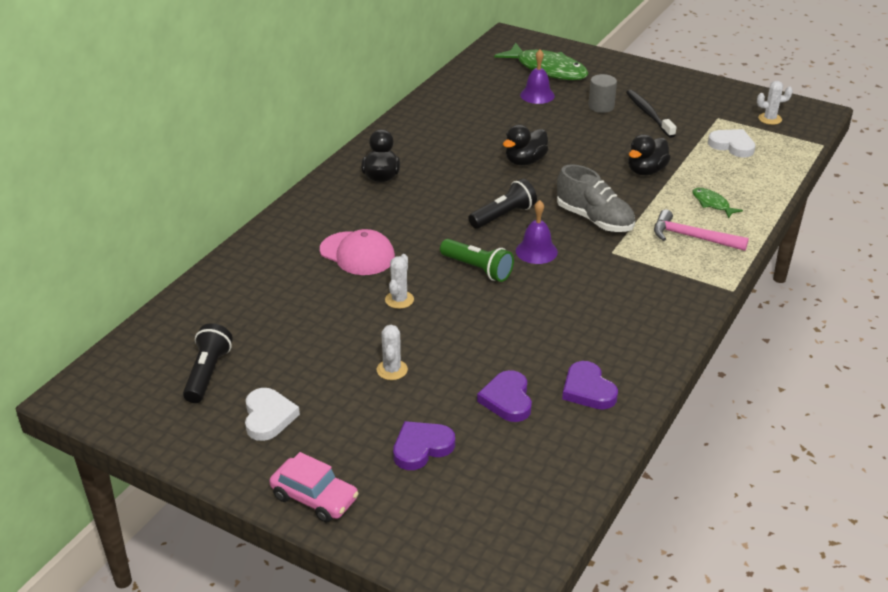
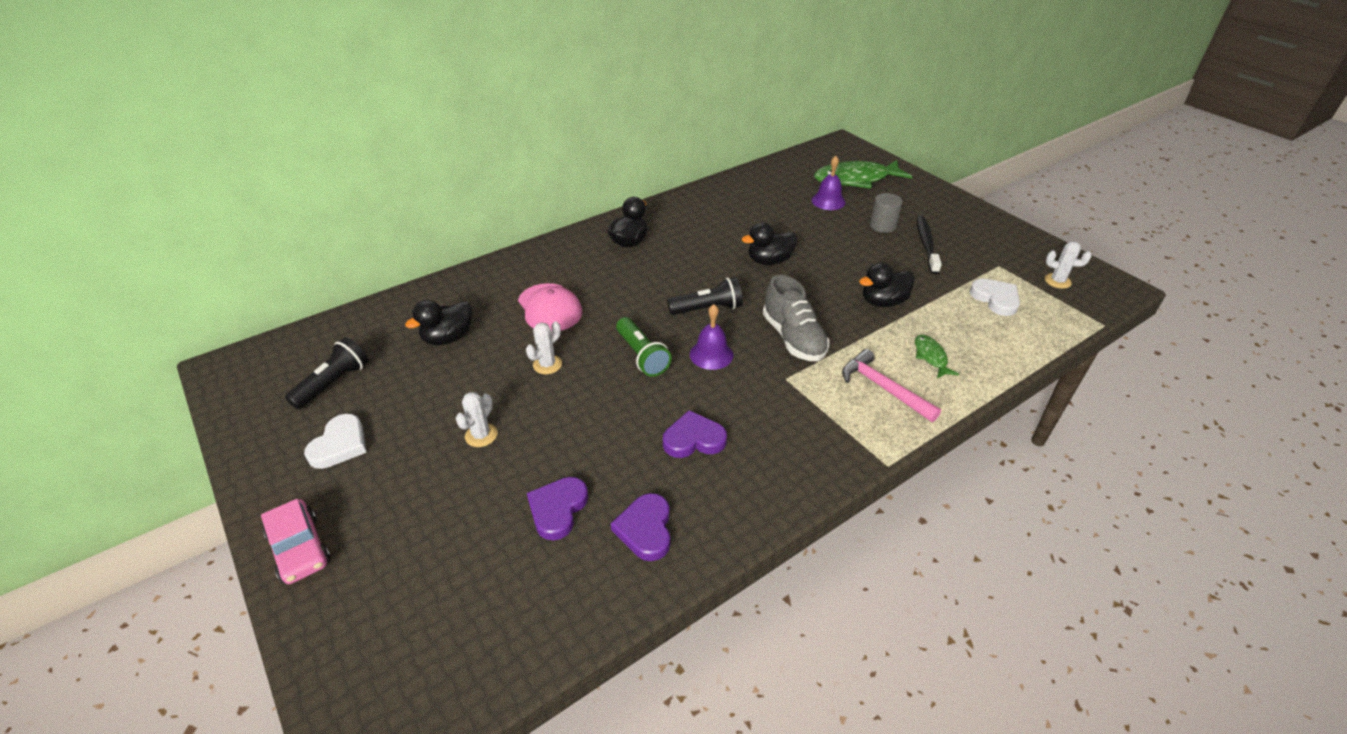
camera: 25 degrees right, 5 degrees up
(283, 305) = (448, 338): none -> black duck
(421, 448) = (436, 532): purple heart -> purple heart (693, 439)
(547, 69) = (856, 180): green fish -> green fish turned 105 degrees clockwise

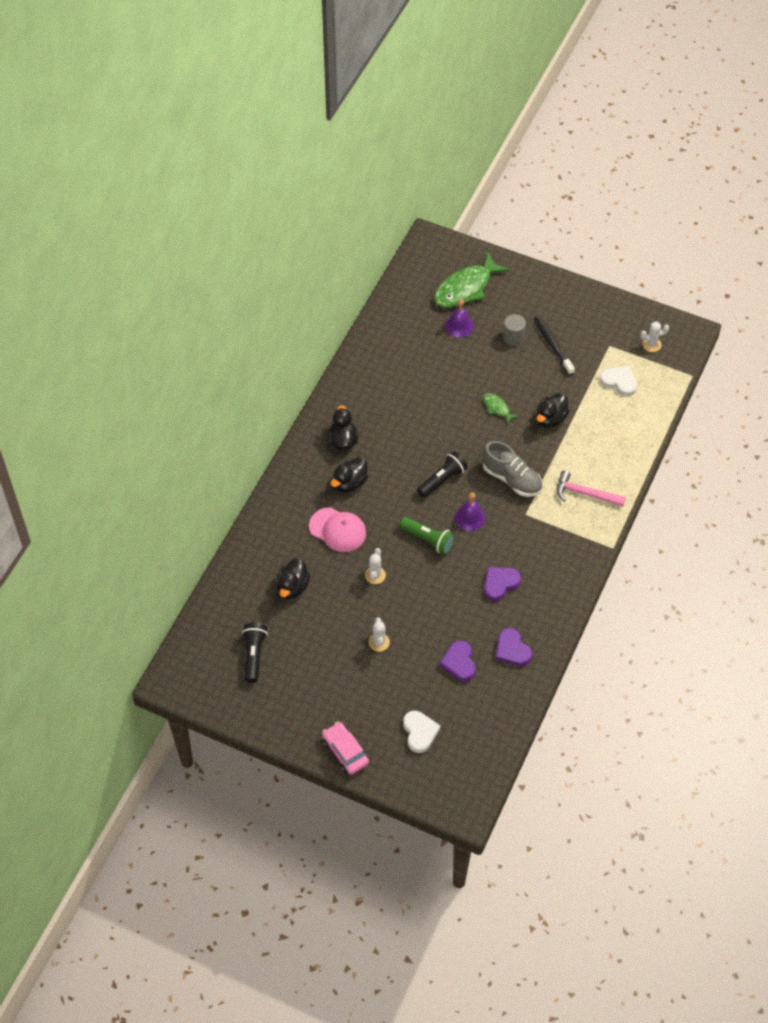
camera: 30 degrees left, 15 degrees up
(300, 548) = (345, 752): pink car -> pink car turned 150 degrees counterclockwise
(340, 445) = (303, 690): white heart -> white heart (420, 732)
(769, 261) = (454, 413): black duck -> black duck (350, 483)
(931, 357) = (601, 454): green fish -> green fish (497, 408)

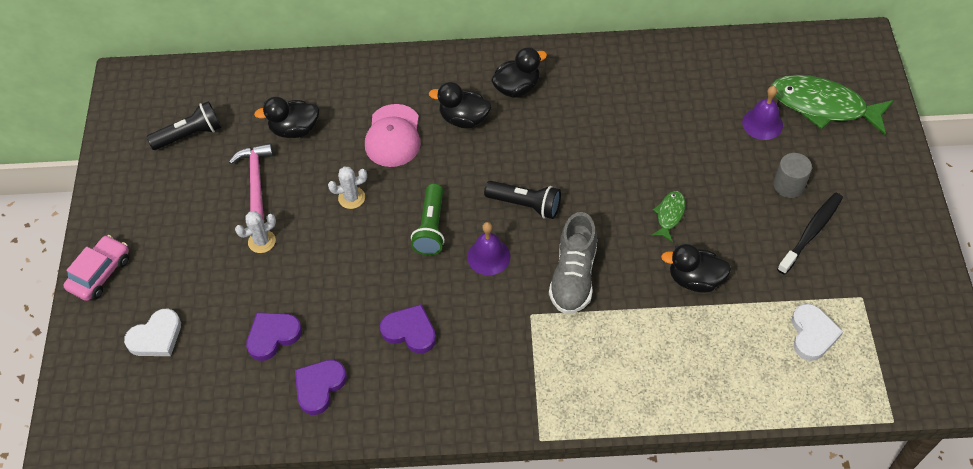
camera: 65 degrees right, 0 degrees up
(585, 493) = (605, 369): pink hammer -> pink hammer (256, 182)
(651, 344) = (904, 347): white cactus -> none

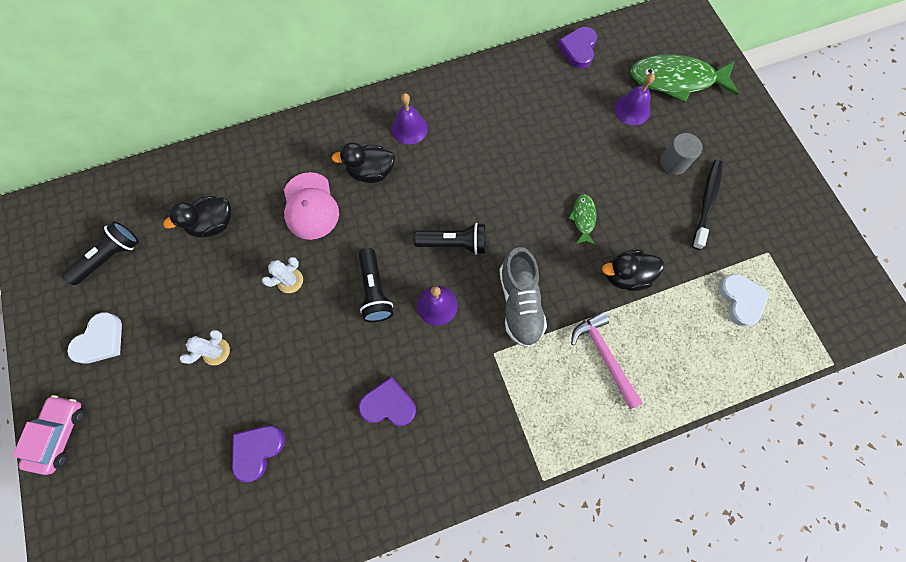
camera: 20 degrees left, 15 degrees up
(156, 337) = (139, 487): white heart -> white heart (101, 340)
(256, 182) = (192, 289): pink hammer -> pink hammer (604, 355)
(319, 387) = (319, 491): purple heart -> purple heart (578, 49)
(431, 227) = (375, 291): green flashlight -> black flashlight
(517, 87) = (409, 128): black duck -> purple bell

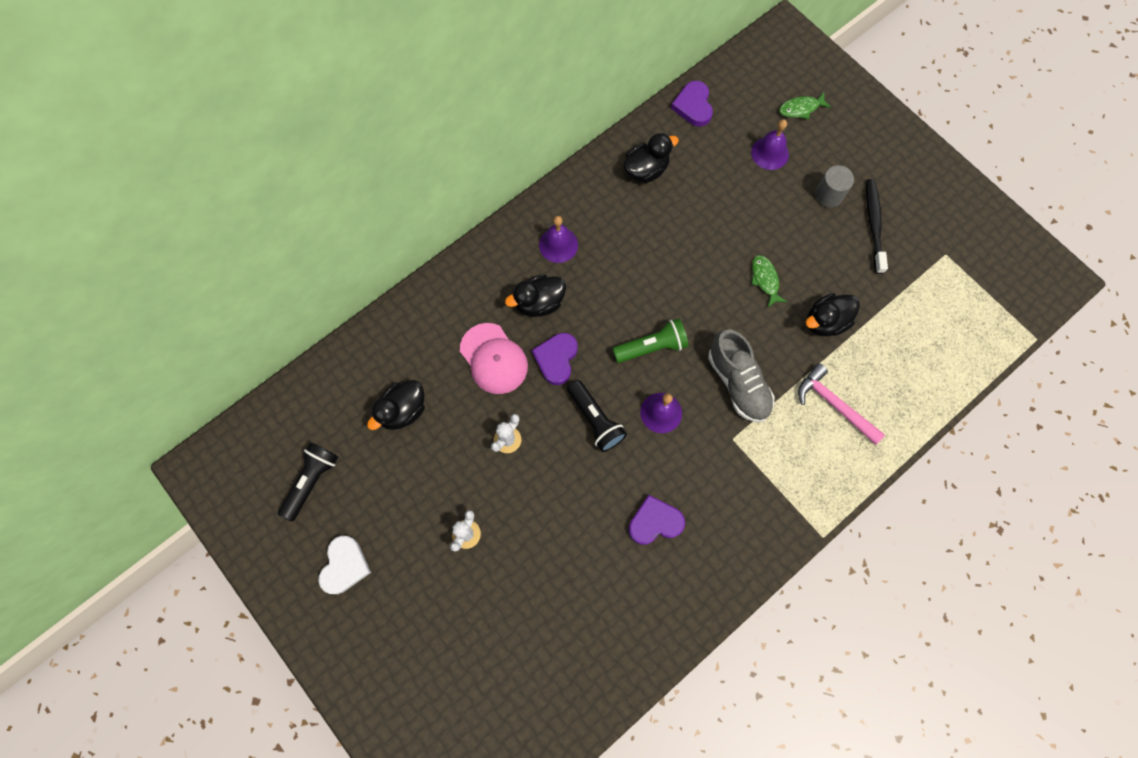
camera: 20 degrees left, 0 degrees up
(60, 434) = (349, 668): pink car -> none
(257, 450) = (550, 610): purple heart -> purple heart (556, 359)
(454, 243) = (652, 347): black flashlight -> green flashlight
(513, 90) = (646, 170): none -> black duck
(676, 80) = (801, 109): green fish -> green fish, size x0.47
(740, 300) = (937, 308): white heart -> none

